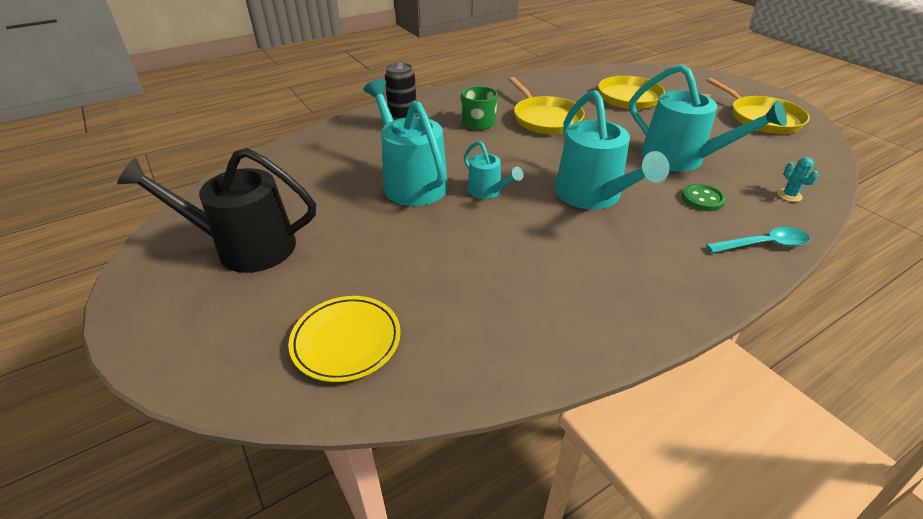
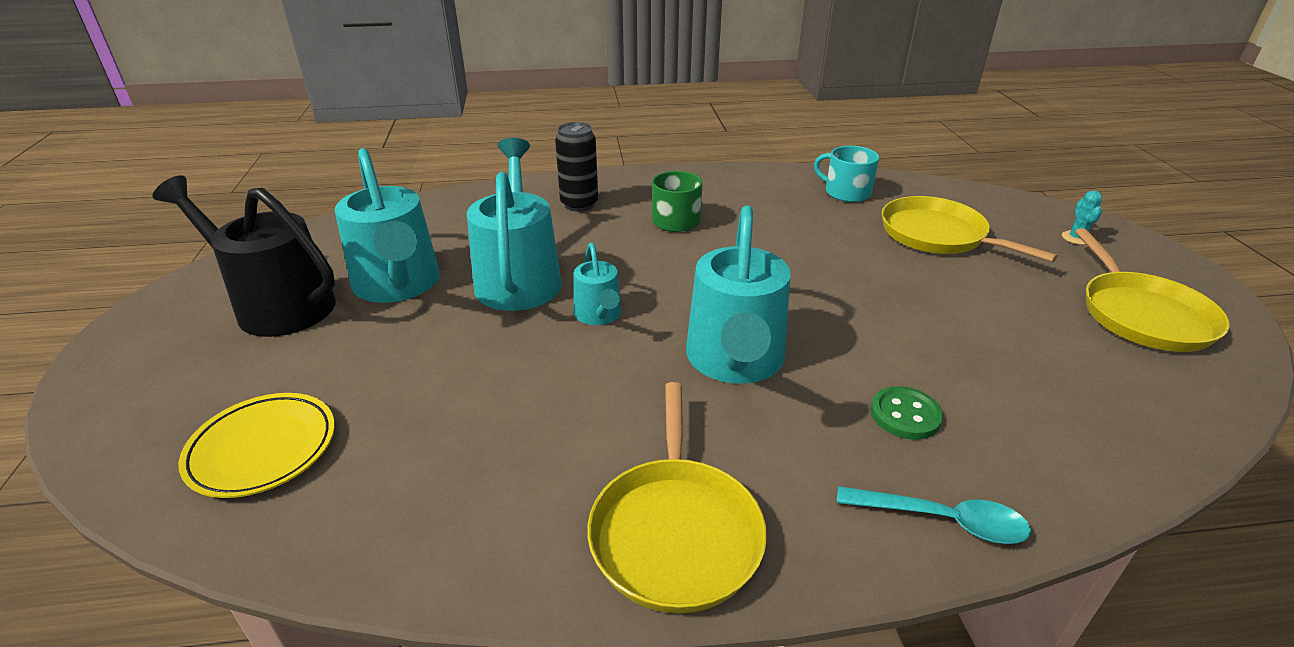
camera: 25 degrees right, 5 degrees down
(545, 119) = (772, 236): yellow pan -> yellow pan (675, 532)
(562, 83) = (846, 192): none -> turquoise mug
(681, 159) = (928, 344): turquoise watering can -> turquoise watering can (398, 286)
(789, 195) = (1071, 455): turquoise cactus -> turquoise cactus (1076, 238)

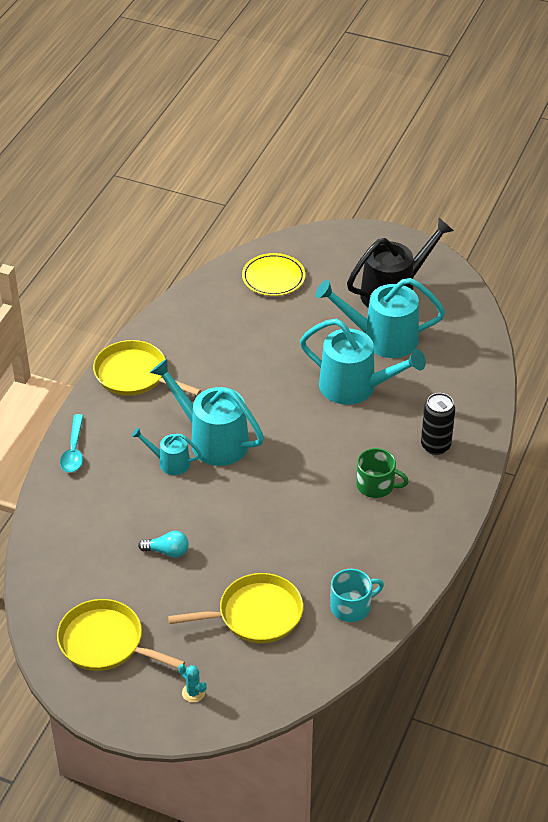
camera: 120 degrees right, 10 degrees up
(599, 315) = (291, 406): turquoise watering can -> turquoise watering can (169, 462)
(905, 415) = (129, 478): green button -> none
(942, 520) = (74, 450): turquoise spoon -> turquoise spoon turned 45 degrees counterclockwise
(961, 322) = (167, 551): none -> turquoise light bulb

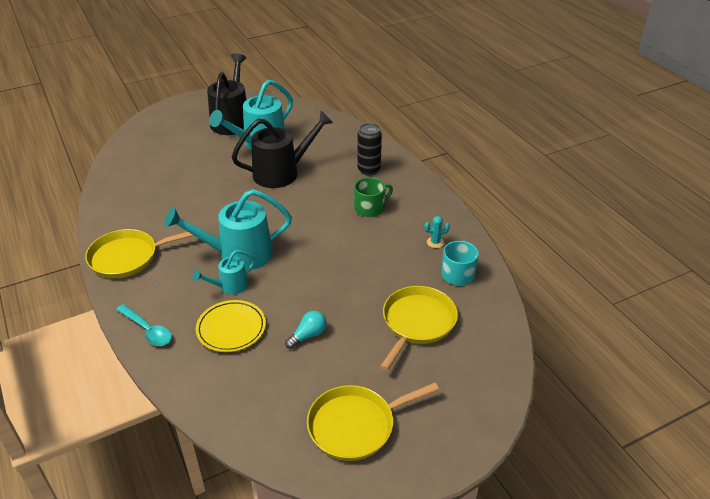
camera: 50 degrees left, 5 degrees down
(193, 693) = (457, 400): turquoise cactus -> turquoise cactus (435, 242)
(273, 278) = (148, 154): yellow plate -> yellow plate (231, 329)
(355, 387) = (282, 173): turquoise watering can -> black watering can

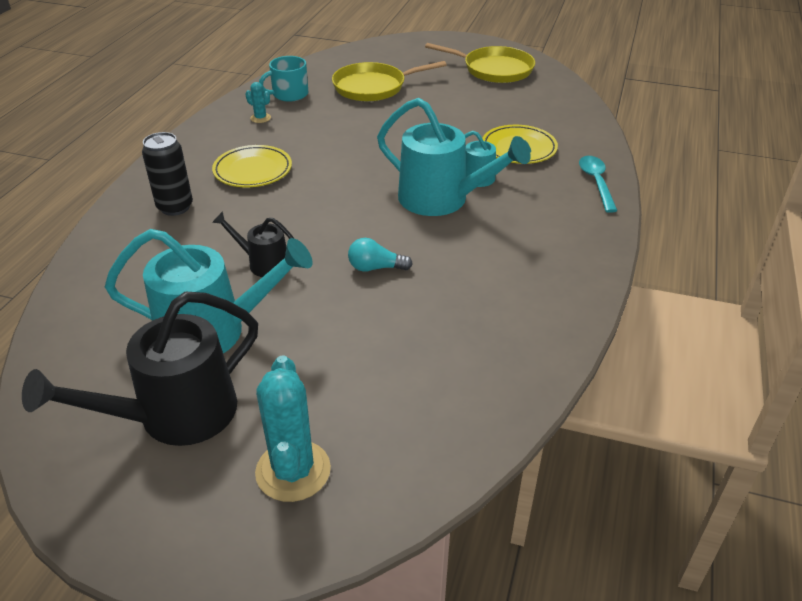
camera: 135 degrees left, 0 degrees up
(127, 257) = (565, 261): yellow pan -> none
(170, 130) = (293, 471): none -> turquoise cactus
(282, 173) = (263, 263): black watering can -> black watering can, size x0.52
(308, 335) = (462, 117): turquoise light bulb -> turquoise light bulb (375, 268)
(370, 208) = (253, 170): green mug -> yellow plate

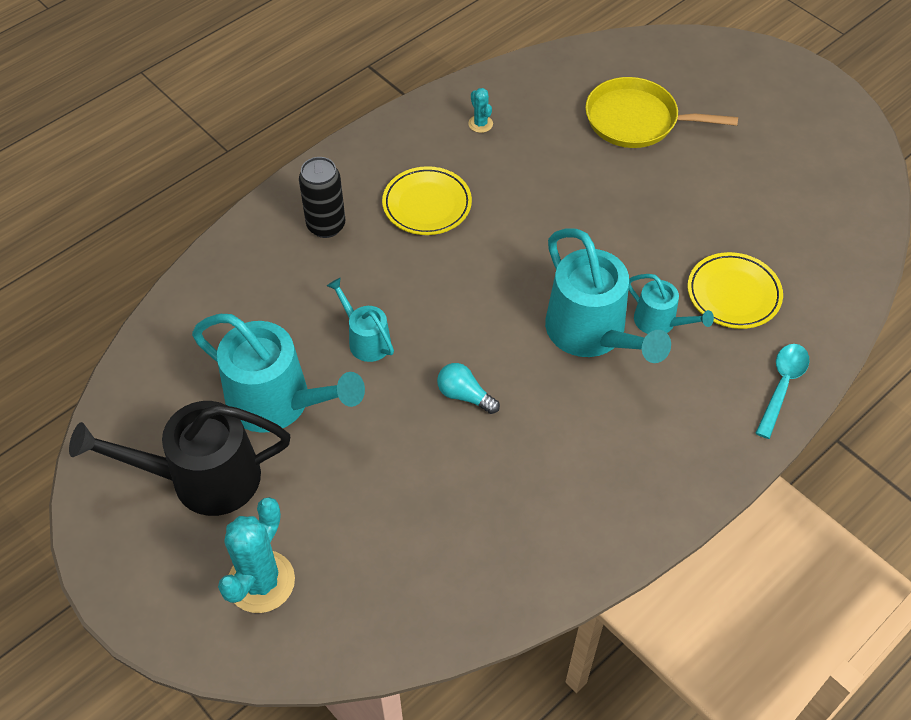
camera: 30 degrees right, 15 degrees up
(263, 263) = (365, 339): black watering can -> turquoise watering can
(289, 94) = (534, 95): turquoise mug -> none
(494, 69) = (806, 145): yellow pan -> none

